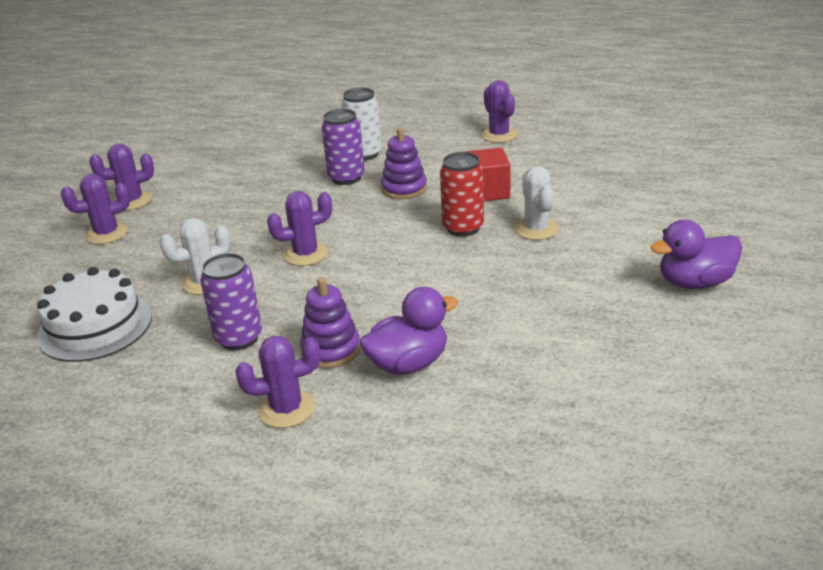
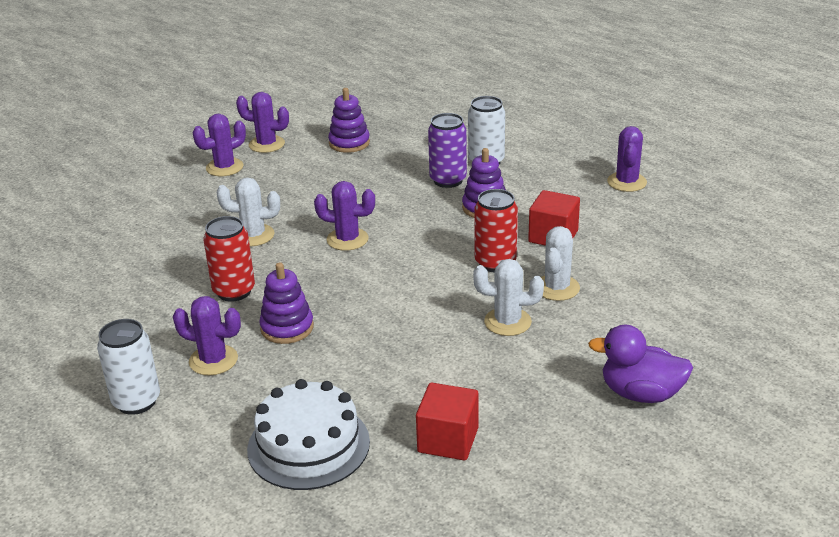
camera: 30 degrees right, 0 degrees up
(95, 326) = (151, 242): white cake -> white cake (308, 445)
(107, 233) = (224, 167): purple cactus -> purple cactus turned 45 degrees counterclockwise
(217, 176) = (349, 143): none -> purple stacking toy
(239, 338) = (234, 291): purple can -> red can
(243, 483) = (136, 401): none -> white can
(408, 363) = (330, 363): purple duck -> none
(527, 269) = (507, 322): none -> white cactus
(590, 384) = (448, 440): none -> red cube

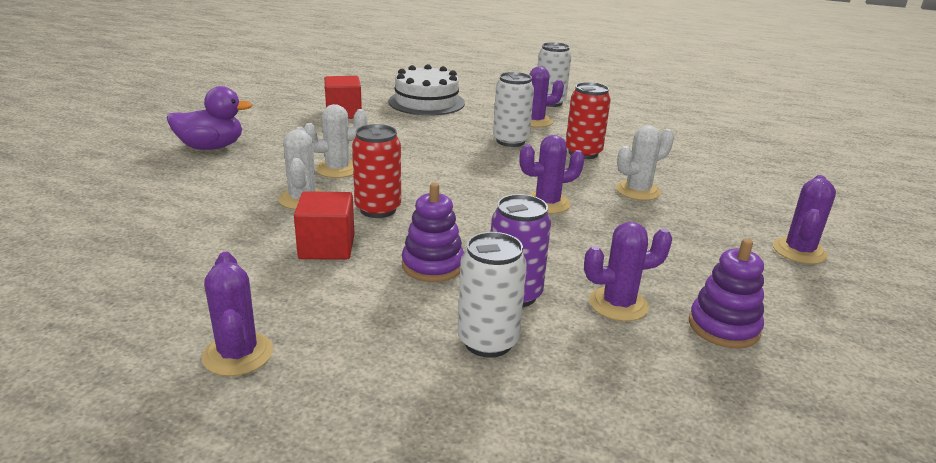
camera: 150 degrees right, 5 degrees down
(266, 144) = (820, 296): purple cactus -> purple cactus (618, 304)
(287, 328) = (510, 141): purple stacking toy -> white can

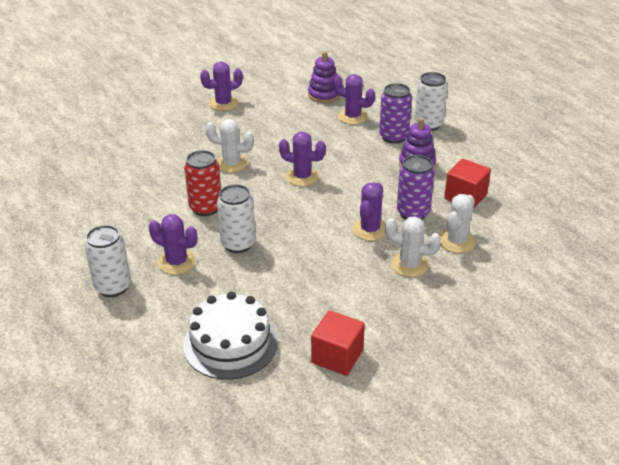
camera: 140 degrees left, 10 degrees up
(211, 147) = (500, 342): purple duck -> none
(238, 354) = (538, 157): purple cactus -> purple cactus (370, 229)
(378, 209) = (413, 213): red can -> purple can

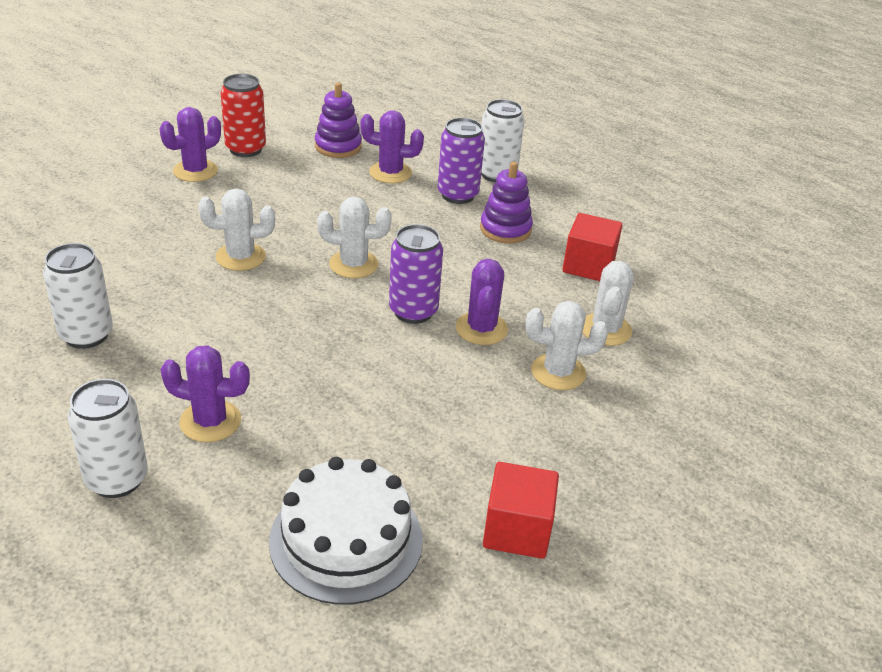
camera: 20 degrees left, 0 degrees up
(205, 208) = (225, 329): red can -> red can (245, 149)
(238, 244) = (297, 378): white can -> white can (86, 335)
(302, 177) = (353, 264): purple cactus -> white cactus
(413, 213) = (530, 297): purple can -> purple can (413, 311)

